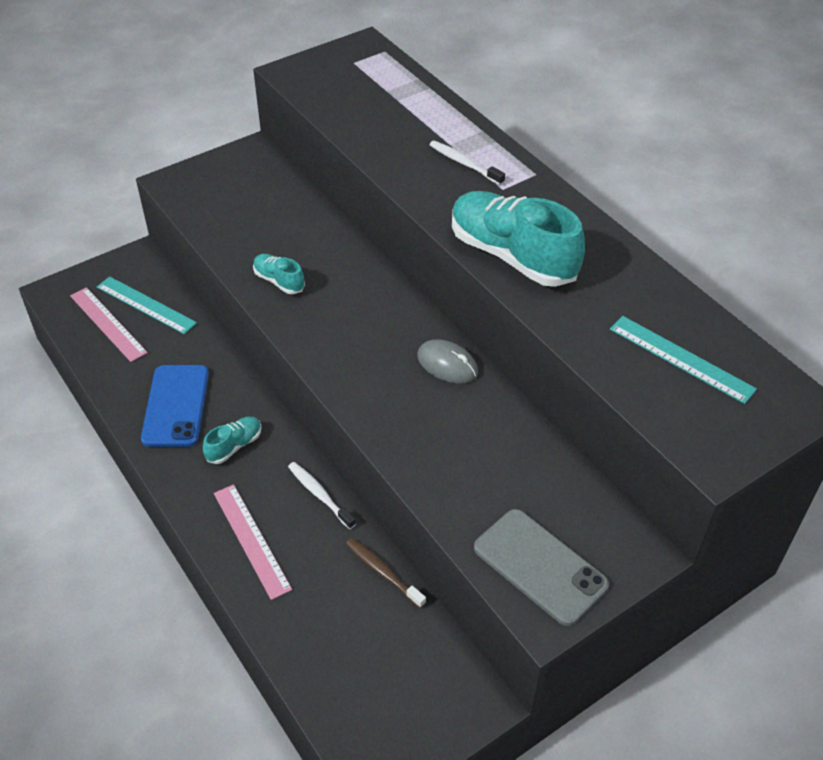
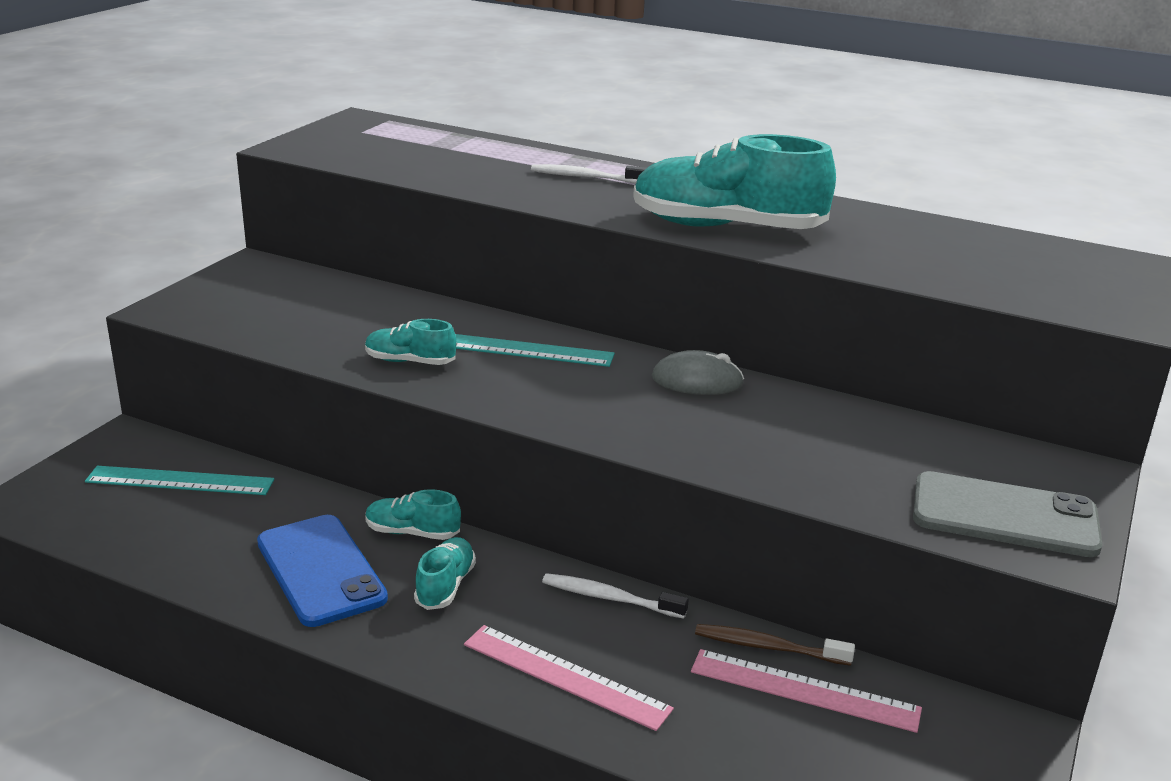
camera: 30 degrees left, 20 degrees down
(107, 324) = (136, 515): pink ruler -> pink ruler (804, 690)
(244, 397) = (412, 533): none -> turquoise shoe
(681, 358) = (992, 259): turquoise ruler -> turquoise ruler (523, 350)

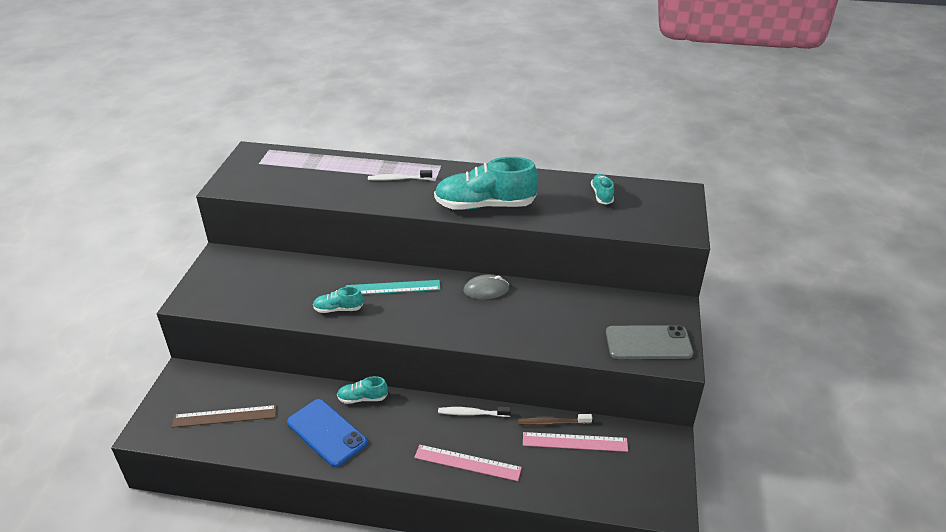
camera: 15 degrees left, 10 degrees up
(158, 510) = (225, 416): none -> brown ruler
(180, 481) = (227, 395): turquoise ruler -> none
(445, 586) = (392, 426): turquoise shoe -> turquoise shoe (601, 195)

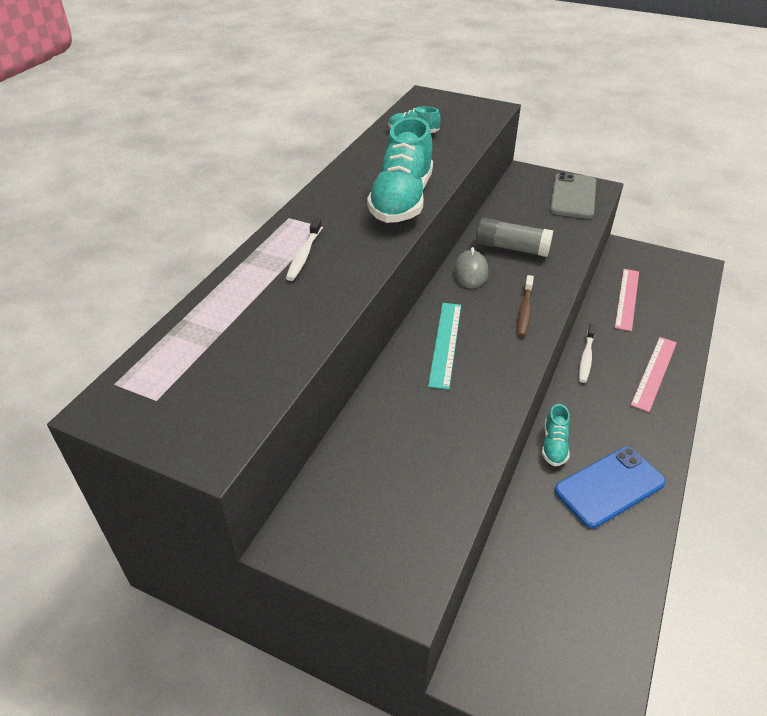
camera: 75 degrees left, 5 degrees up
(225, 416) = (574, 606): brown ruler -> none
(338, 309) = (477, 399): turquoise shoe -> none
(532, 309) = (512, 248): none -> grey glue stick
(552, 422) = (602, 306): brown toothbrush -> brown toothbrush (524, 310)

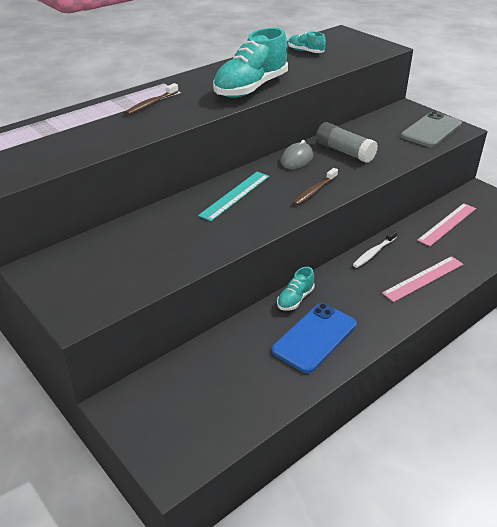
camera: 25 degrees right, 5 degrees down
(304, 255) = (151, 104): white toothbrush -> brown toothbrush
(609, 487) = (315, 337): blue phone -> blue phone turned 45 degrees counterclockwise

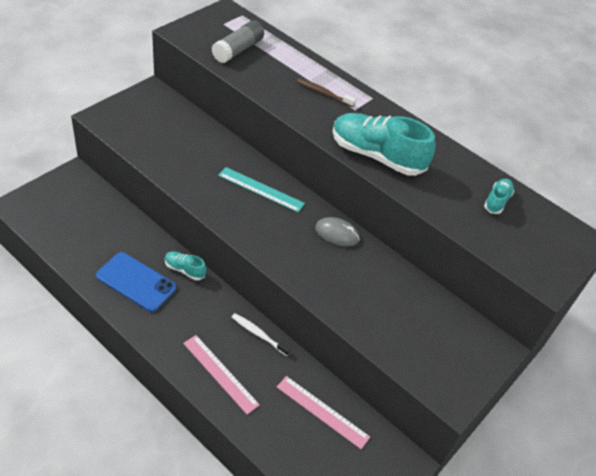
camera: 75 degrees right, 10 degrees up
(314, 191) = (276, 245): brown toothbrush -> none
(344, 152) = (362, 274): grey glue stick -> grey glue stick (238, 50)
(431, 130) = (439, 366): grey phone -> none

